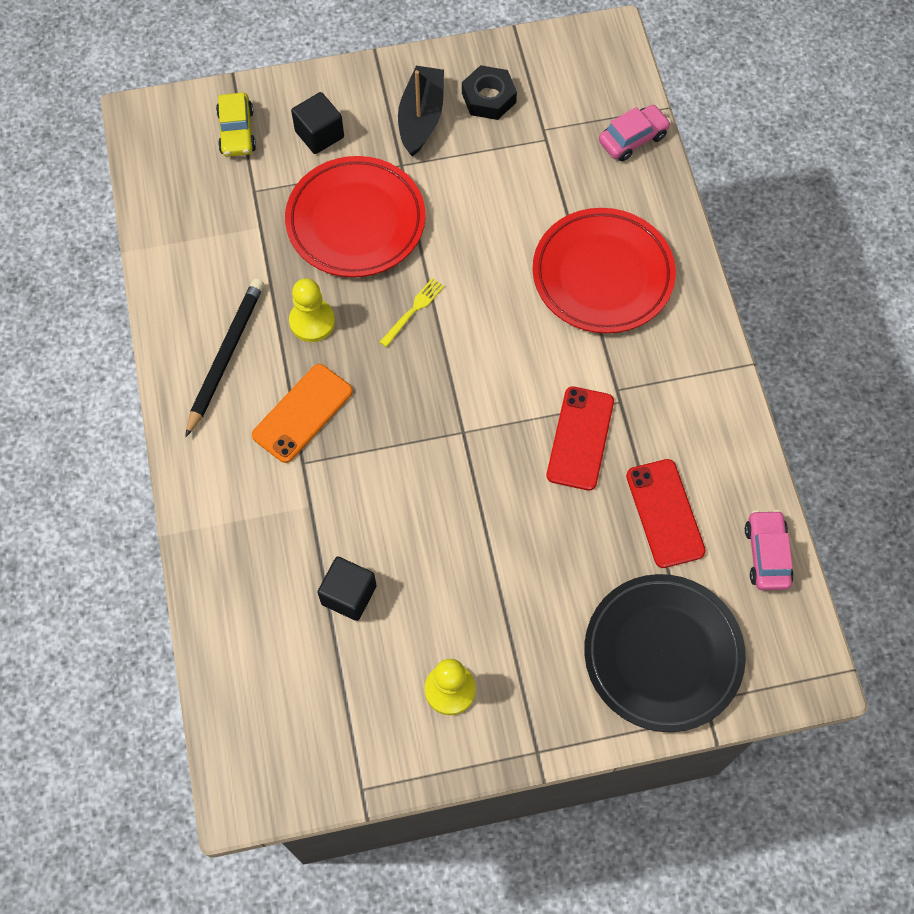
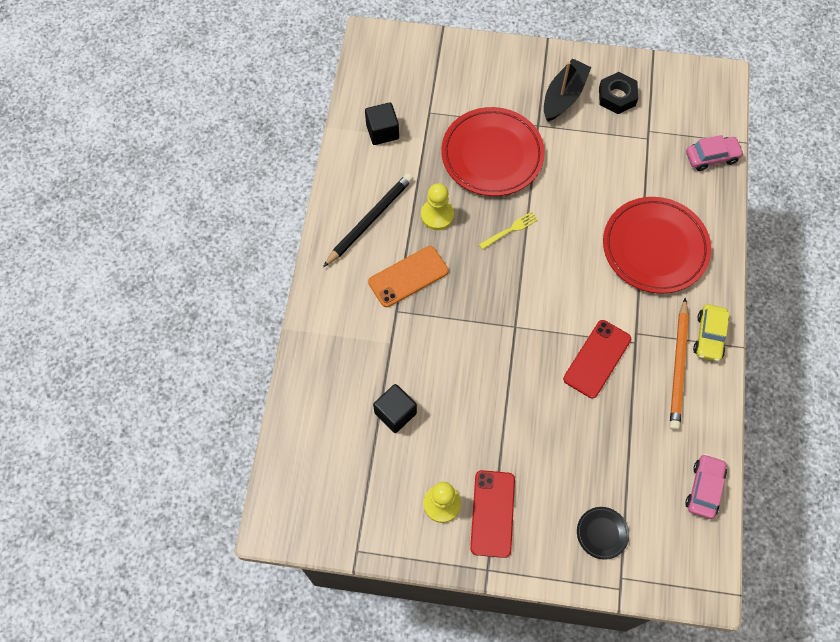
camera: 20 degrees right, 0 degrees up
(237, 132) = (432, 68): yellow car -> yellow car (709, 336)
(319, 134) = (488, 86): black cube -> black cube (382, 131)
(662, 654) = (602, 533): black plate -> black plate, size x0.43
(665, 513) = (639, 433): red phone -> red phone (492, 513)
(683, 414) = (678, 366): none -> orange pencil

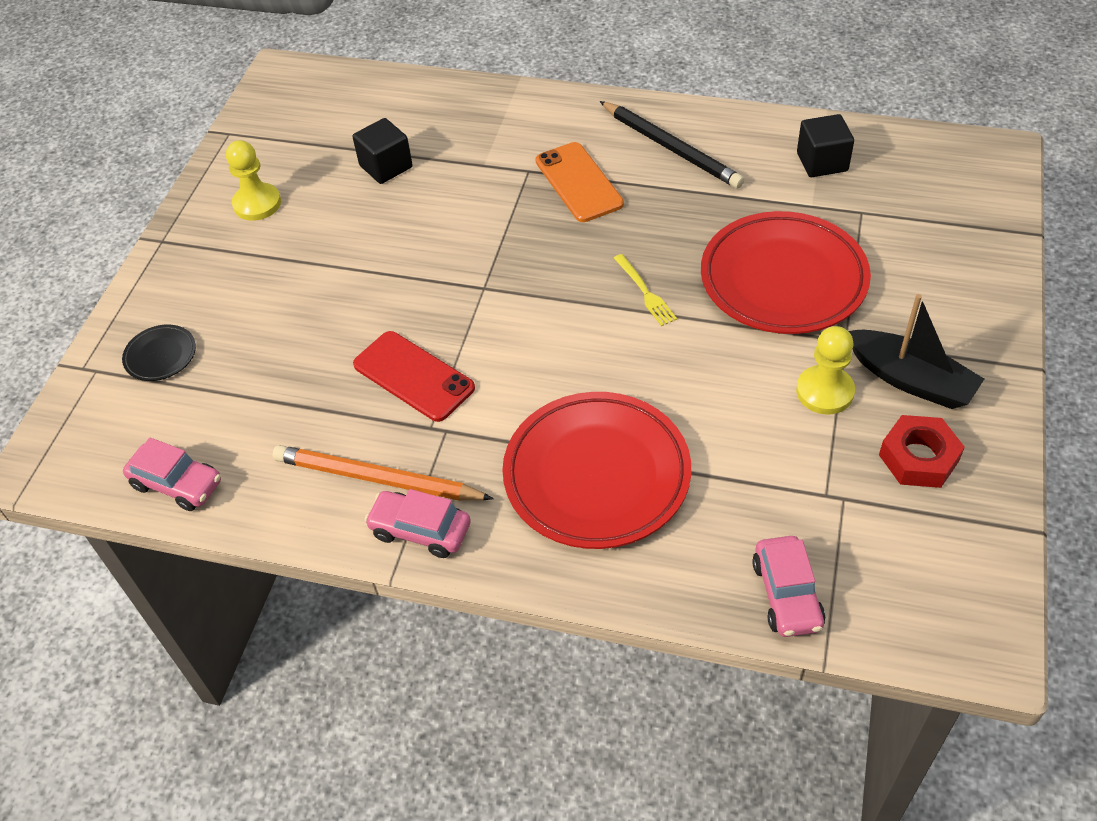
camera: 100 degrees right, 15 degrees down
(437, 215) = (675, 214): yellow pawn -> yellow pawn (824, 392)
(492, 513) = (228, 249): red phone -> none
(617, 96) = (918, 458): black nut -> red nut
(709, 336) = (420, 530): yellow car -> pink car

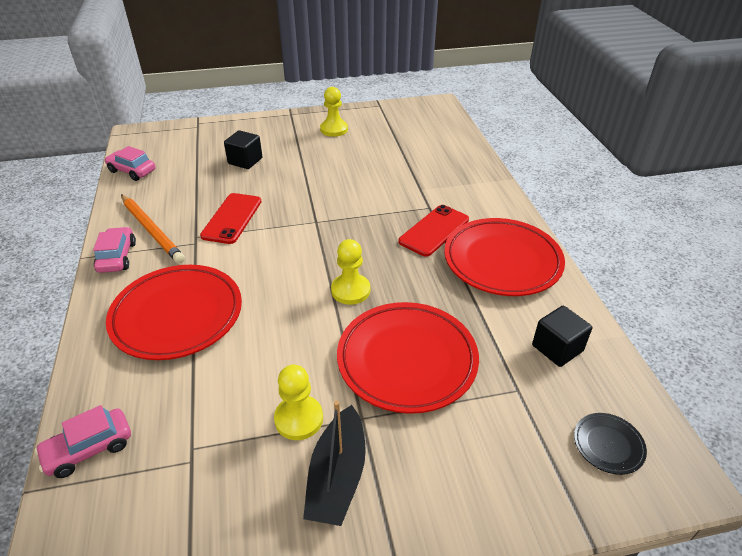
camera: 60 degrees right, 10 degrees down
(160, 356) = (213, 139): black plate -> black plate (608, 445)
(177, 484) = (132, 171): pink car -> pink car turned 120 degrees clockwise
(378, 479) = (151, 230): orange pencil -> orange pencil turned 150 degrees clockwise
(386, 166) = (392, 157): black cube -> black cube (245, 161)
(578, 182) = (434, 230): orange phone -> red phone
(645, 292) = (350, 290): yellow fork -> yellow pawn
(670, 148) = (502, 261): black pencil -> red plate
(918, 458) = (249, 505): red nut -> none

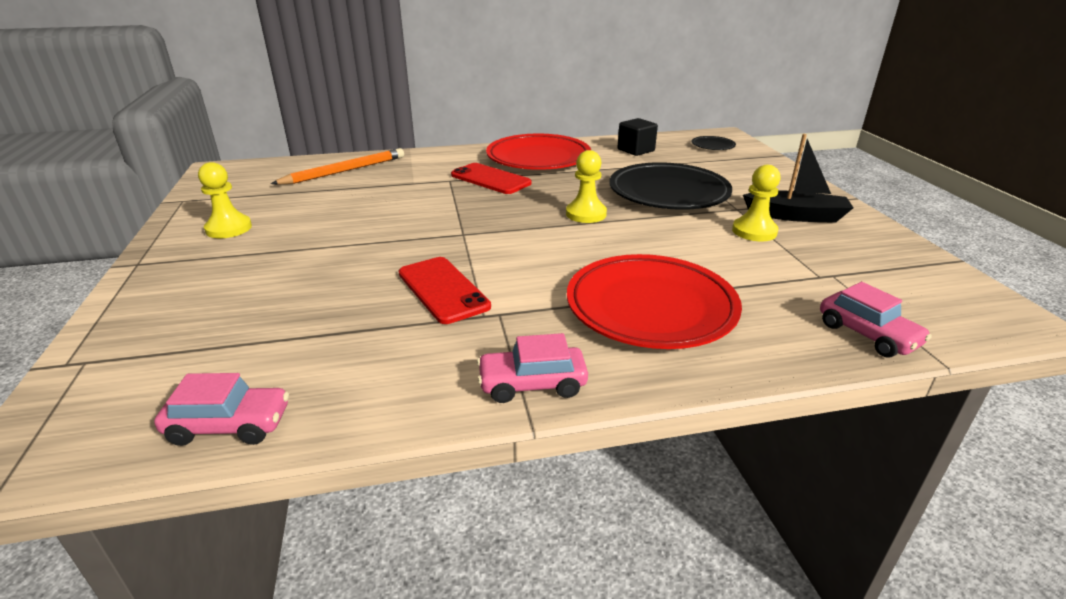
camera: 90 degrees left, 10 degrees down
(132, 171) = (229, 425): pink car -> pink car turned 120 degrees counterclockwise
(151, 230) = (460, 360): orange pencil -> orange pencil (344, 171)
(232, 218) = (443, 290): red phone -> red phone turned 45 degrees clockwise
(245, 161) = (276, 293): black cube -> none
(407, 360) = (668, 193): red plate -> black plate

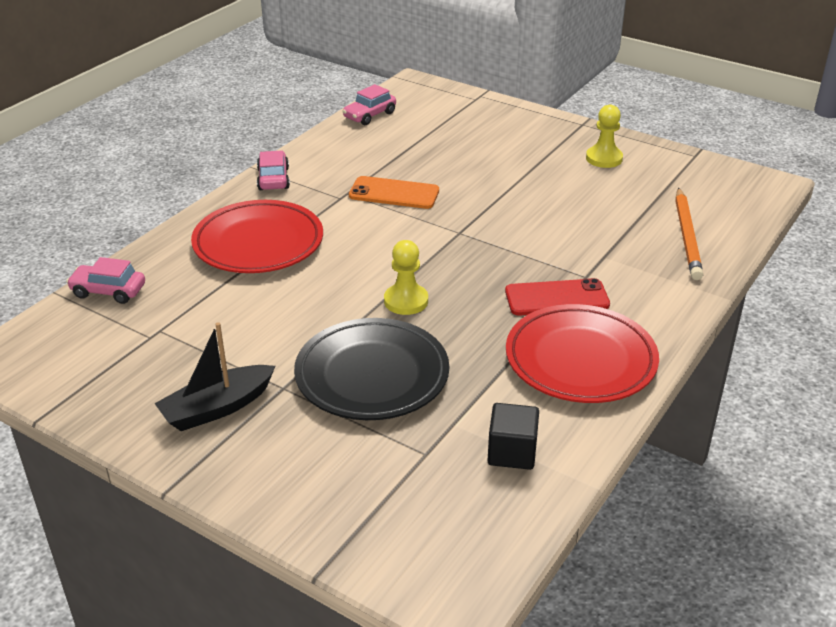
camera: 135 degrees right, 5 degrees up
(443, 290) = (394, 193): red phone -> orange phone
(532, 384) = (273, 179): pink car -> pink car turned 45 degrees counterclockwise
(712, 146) = (434, 538): black plate -> none
(754, 231) = (243, 359): yellow pawn -> none

